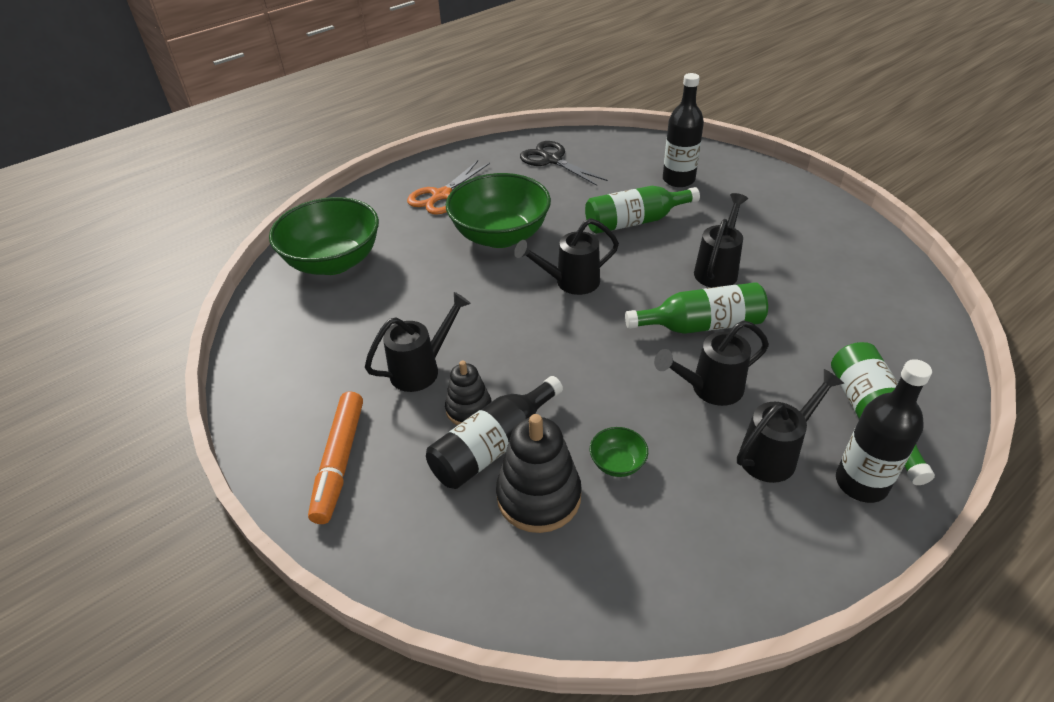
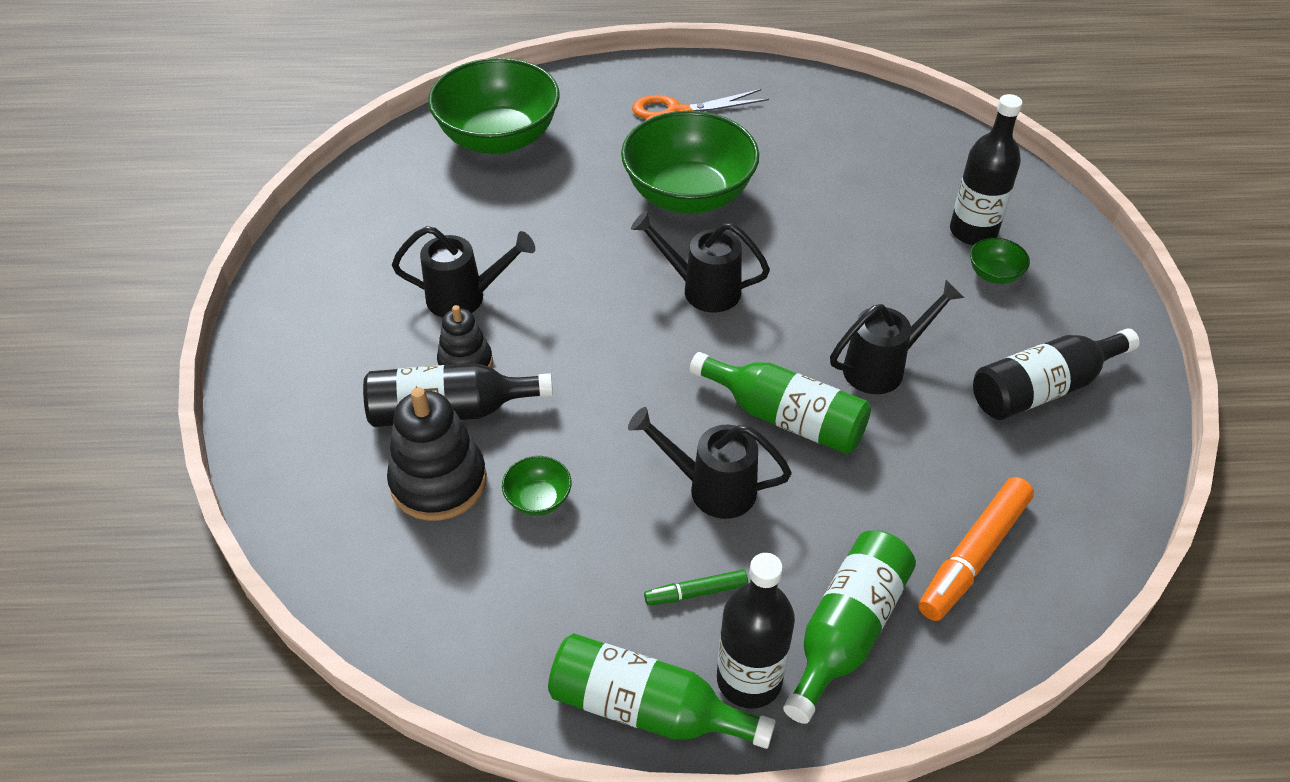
camera: 35 degrees right, 5 degrees up
(340, 461) = (317, 342): orange marker -> orange marker (974, 555)
(552, 160) = (848, 130): black scissors -> none
(635, 221) = (855, 257): green bottle -> green bottle (647, 708)
(714, 195) = (994, 274): none -> green bowl
(774, 454) = (696, 592): black watering can -> green marker
(804, 237) = (1043, 388): none -> black bottle

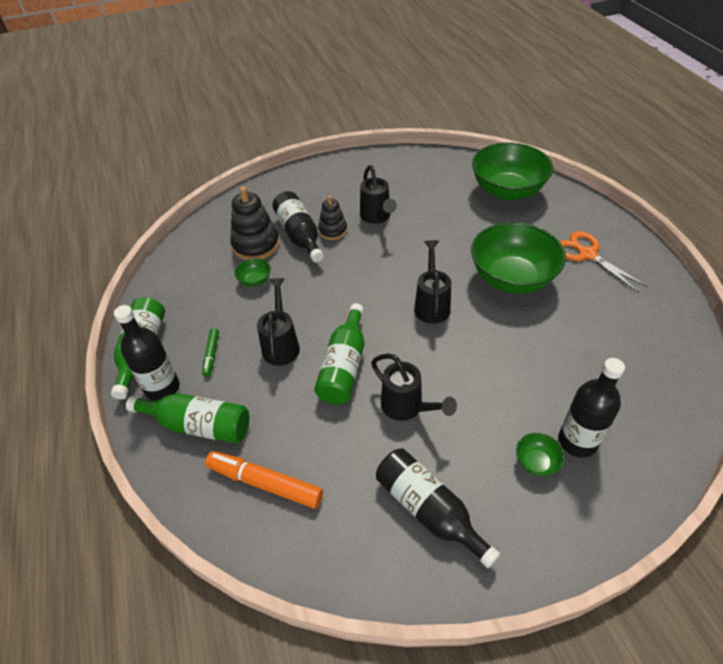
camera: 75 degrees right, 0 degrees up
(696, 592) = (211, 354): green marker -> green marker turned 150 degrees counterclockwise

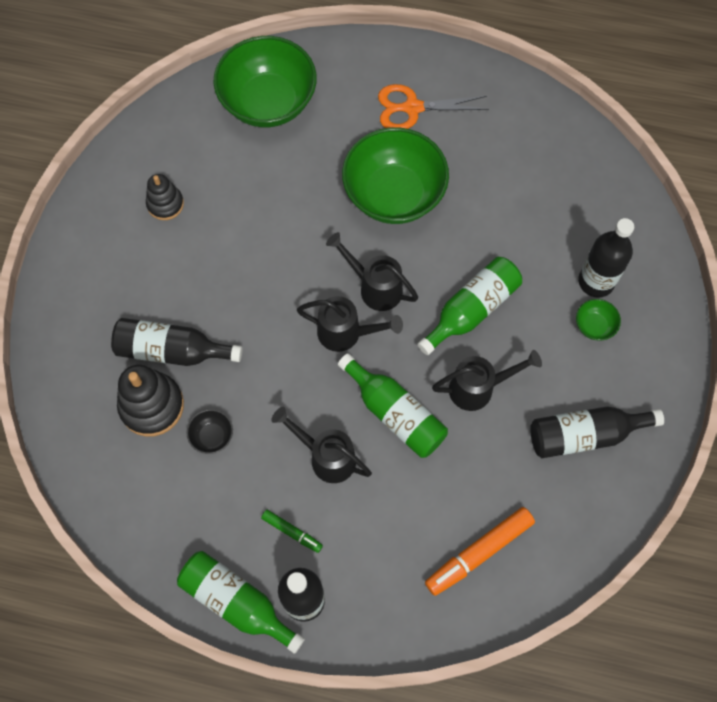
camera: 60 degrees left, 20 degrees up
(198, 425) = (376, 584): green bottle -> green bottle (471, 310)
(255, 280) = (212, 436): green bowl -> black bowl
(333, 230) = (192, 312): black stacking toy -> black stacking toy (165, 204)
(377, 217) = (205, 254): black watering can -> black watering can (346, 333)

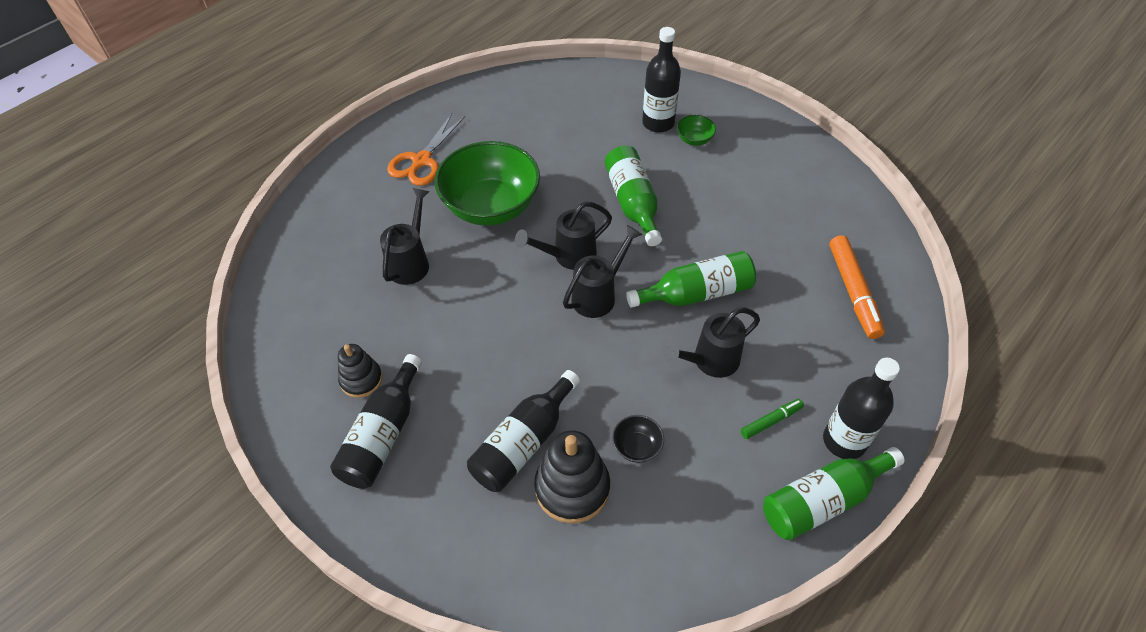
camera: 60 degrees left, 15 degrees down
(268, 102) = (327, 253): green bowl -> none
(478, 388) = (705, 229): black watering can -> black watering can (411, 262)
(584, 435) = (782, 184): black bottle -> black bottle (383, 435)

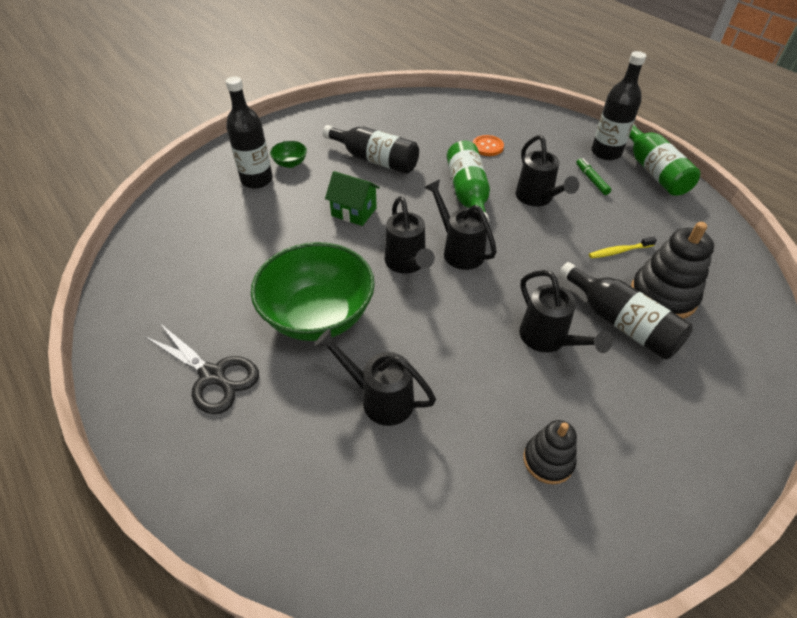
camera: 80 degrees left, 5 degrees down
(383, 435) = (621, 441): black bottle -> black bottle (375, 160)
(422, 160) = (212, 375): orange scissors -> black scissors
(490, 377) = (548, 339): none -> black watering can
(633, 203) = (354, 212): green bottle -> green house
(637, 447) = (619, 251): black bowl -> yellow toothbrush
(799, 304) = (487, 147): none -> orange button
(853, 291) = (479, 122): orange marker -> none

